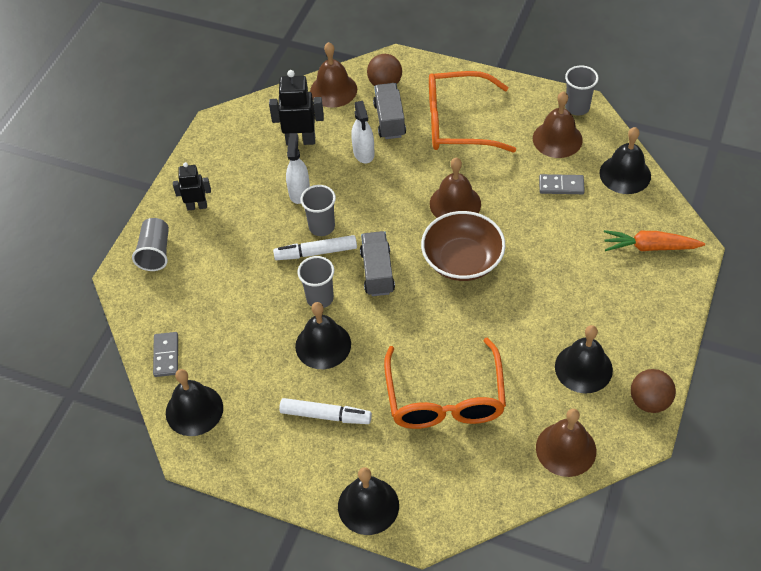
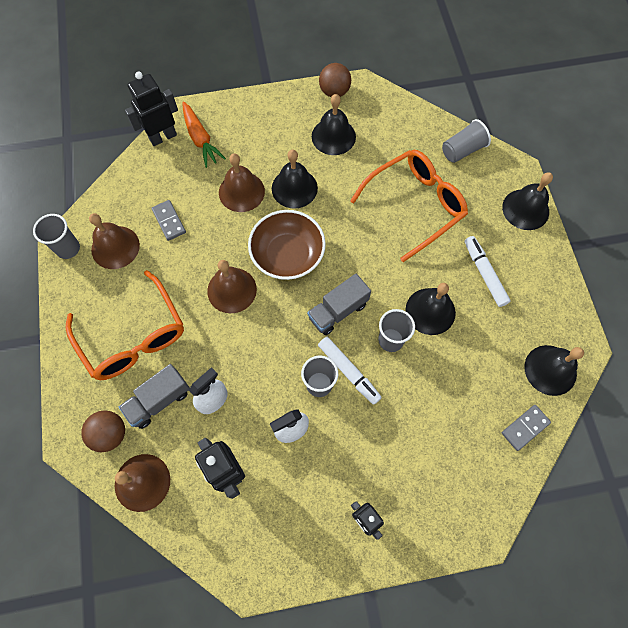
camera: 125 degrees left, 15 degrees up
(155, 252) = (438, 519): grey cup -> grey cup (462, 150)
(566, 449) = (401, 121): brown bell -> brown bell (241, 191)
(625, 174) = (132, 183): black bell -> black bell (294, 188)
(671, 217) = (163, 137): none -> black robot

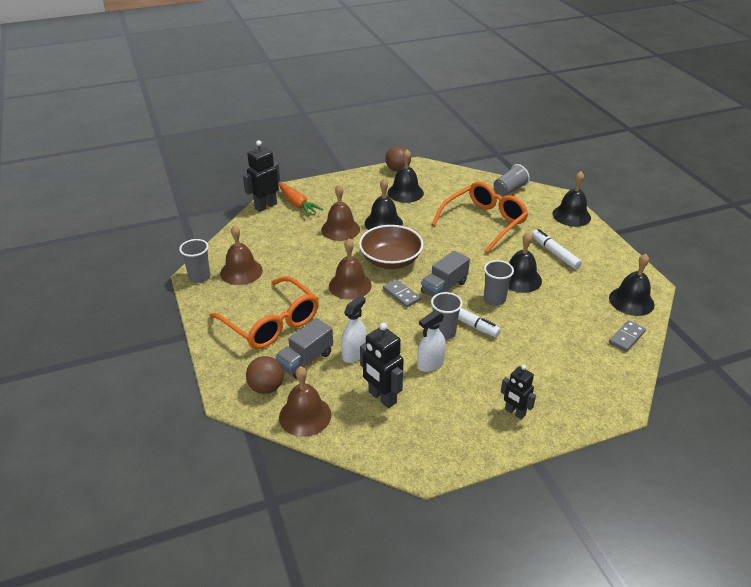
camera: 10 degrees left, 30 degrees down
(169, 221) = (284, 252): grey domino -> grey domino (401, 295)

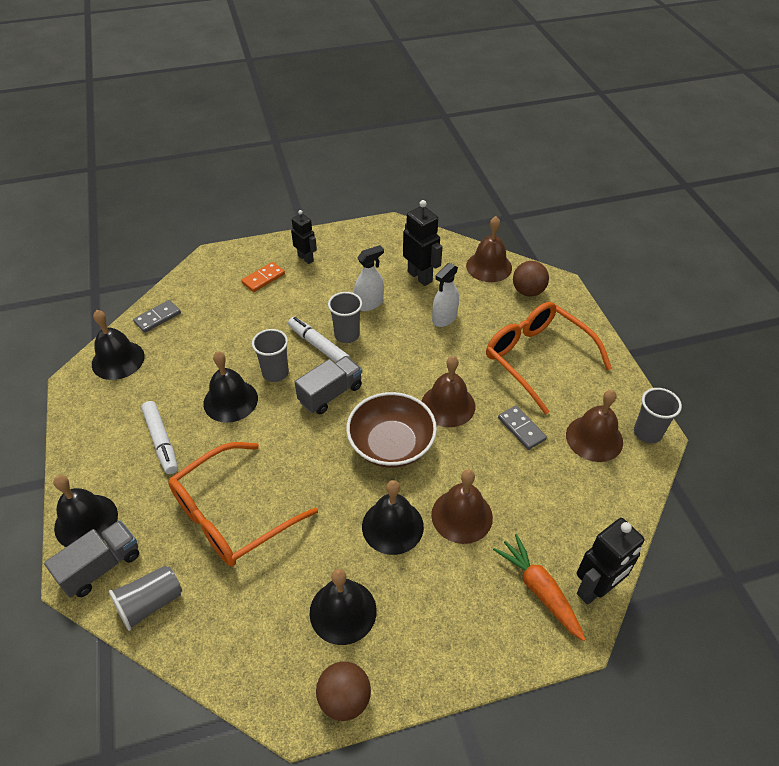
camera: 175 degrees left, 10 degrees up
(305, 360) = (494, 315): grey truck -> grey truck (101, 567)
(401, 295) = (385, 387): grey domino -> grey domino (521, 429)
(549, 384) = (263, 278): none -> orange domino

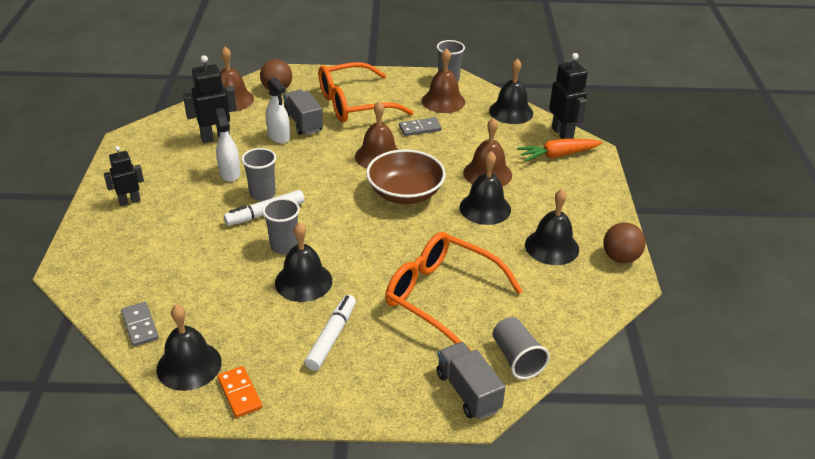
camera: 75 degrees left, 10 degrees down
(86, 521) = (410, 402): black bell -> black bell (511, 112)
(161, 441) = (331, 337): white marker -> white marker turned 60 degrees counterclockwise
(232, 515) = (441, 296): orange glasses -> orange glasses turned 150 degrees clockwise
(263, 278) = (137, 235): orange domino -> orange domino (239, 393)
(330, 394) = (331, 216): grey truck -> grey truck (303, 122)

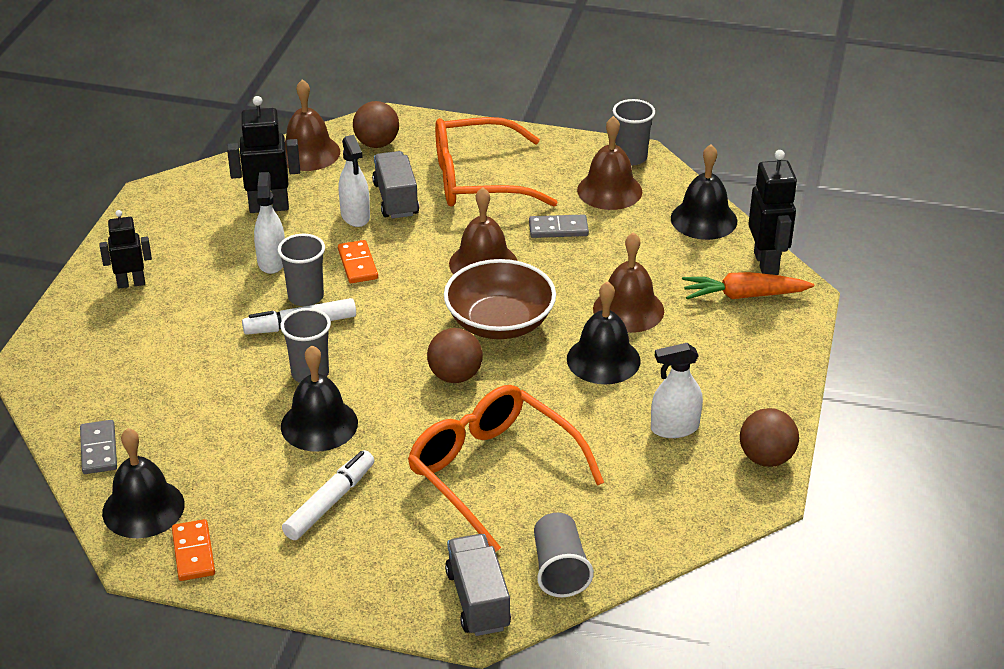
camera: 15 degrees right, 0 degrees up
(292, 167) = (357, 264): none -> orange domino
(388, 233) = (455, 376): none -> brown ball
(552, 247) = (674, 428): black bell -> white spray bottle

